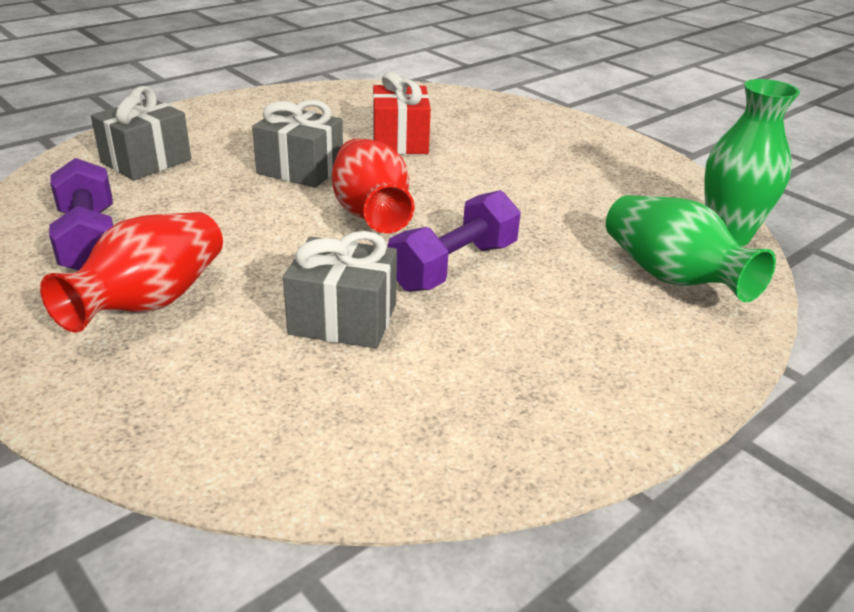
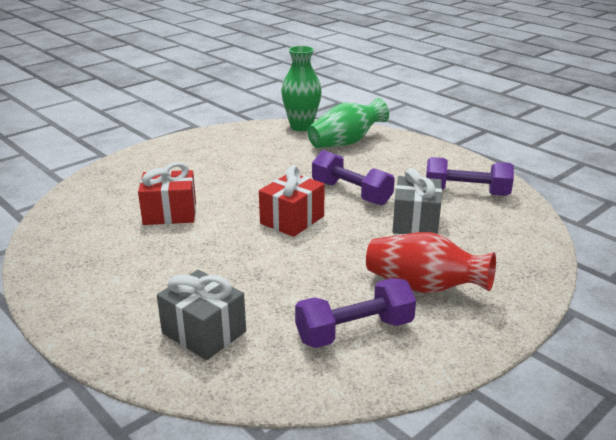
camera: 90 degrees left, 5 degrees down
(300, 169) = (222, 251): grey gift -> none
(370, 214) = (292, 220): red vase -> red gift
(457, 401) = (466, 192): none -> purple dumbbell

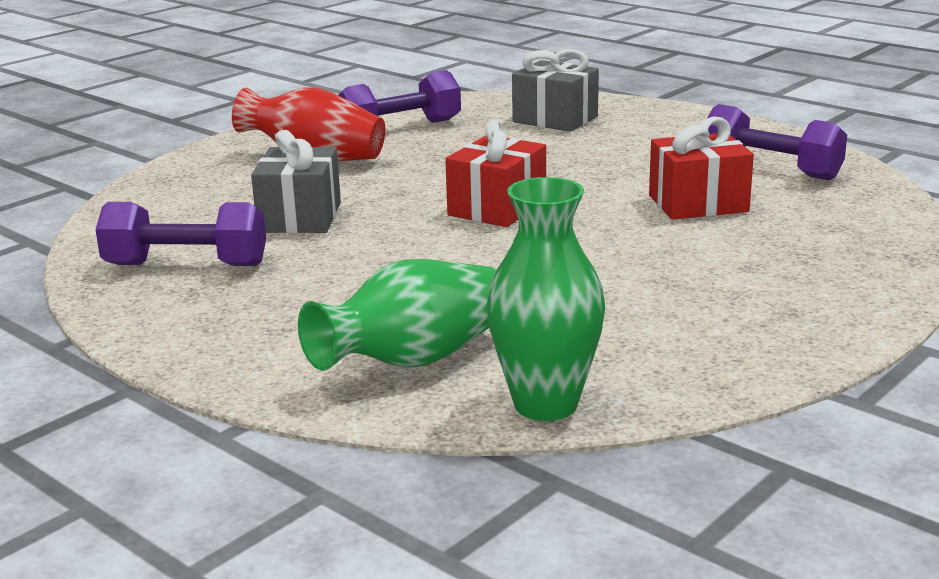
camera: 175 degrees right, 5 degrees down
(351, 193) = (402, 250): purple dumbbell -> purple dumbbell (770, 169)

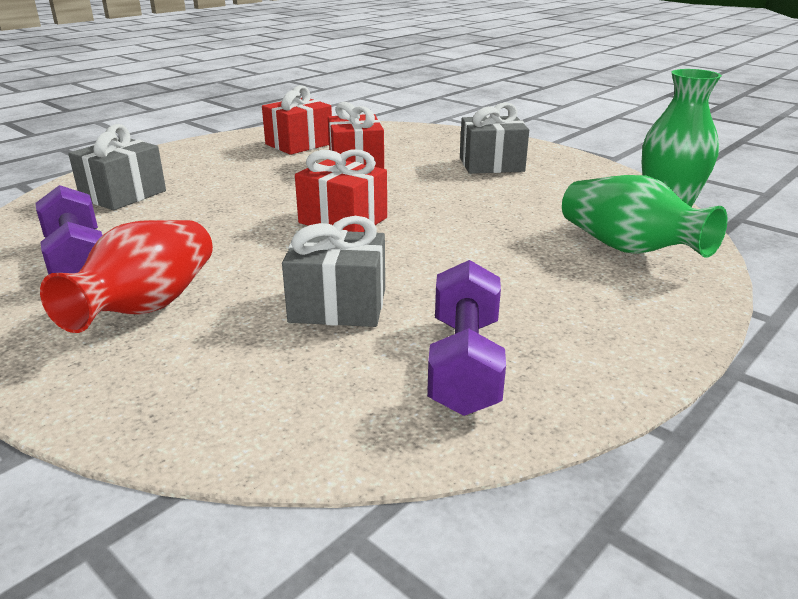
camera: 90 degrees left, 5 degrees up
(738, 286) = (491, 164): none -> grey gift
(770, 169) = (299, 144): purple dumbbell -> red gift

